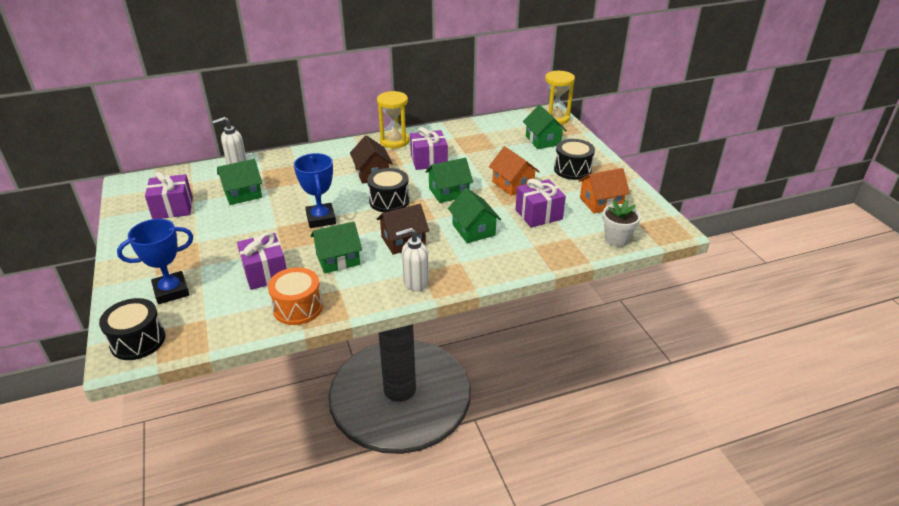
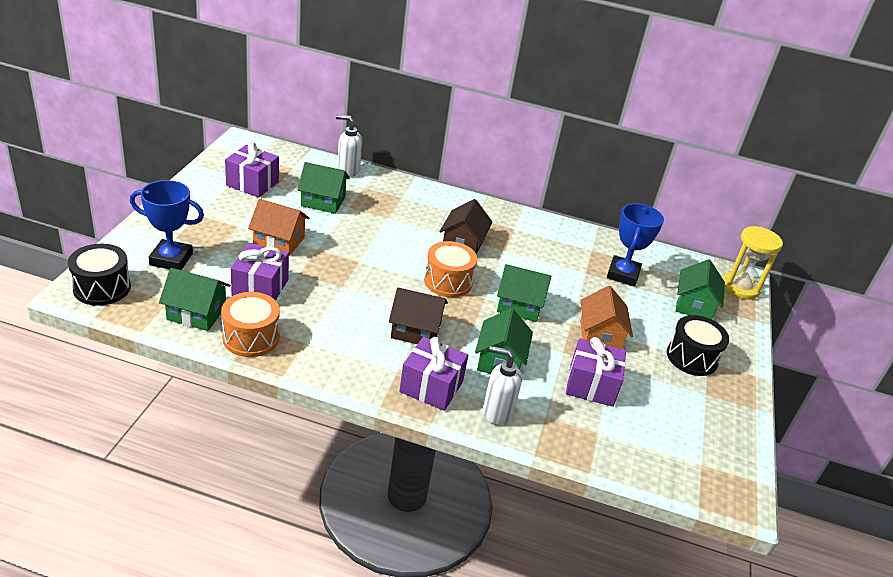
camera: 30 degrees right, 0 degrees up
(321, 219) = (364, 264): blue trophy -> blue trophy (623, 274)
(338, 259) = (335, 312): green house -> green house (196, 313)
(389, 201) = (448, 281): black drum -> orange drum
(394, 141) = (523, 222): yellow hourglass -> none
(415, 282) = (380, 379): white soap dispenser -> white soap dispenser (496, 412)
(428, 160) = (536, 261): purple gift -> purple gift (431, 387)
(601, 202) = (683, 414): orange house -> orange house (279, 241)
(617, 239) = (652, 467): white flower pot -> none

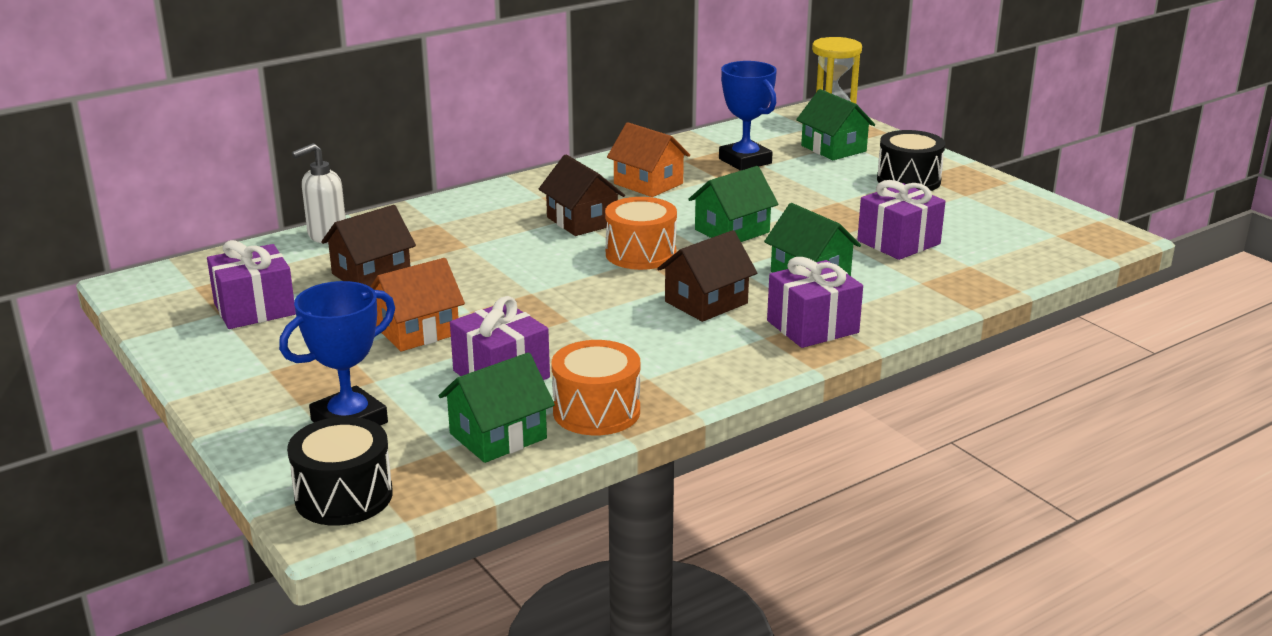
camera: 45 degrees left, 10 degrees down
(323, 201) = (371, 274): green house -> brown house
(496, 412) = (889, 305): white soap dispenser -> none
(600, 335) = (828, 209): orange house -> orange house (648, 184)

